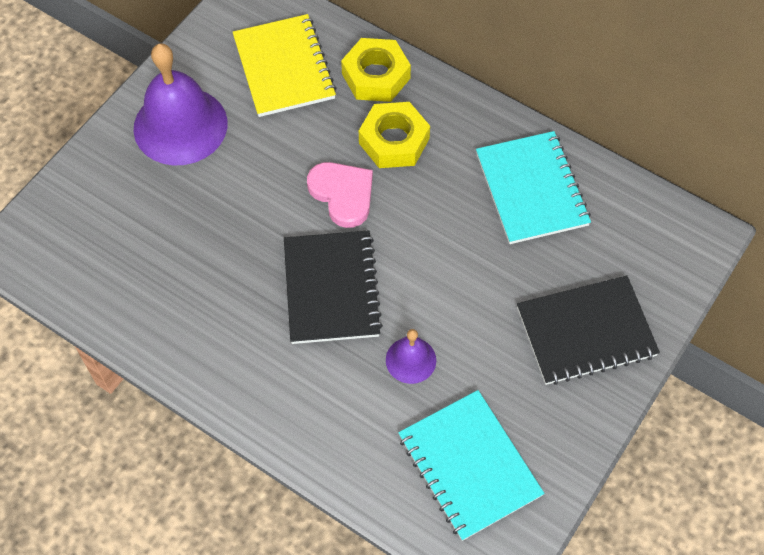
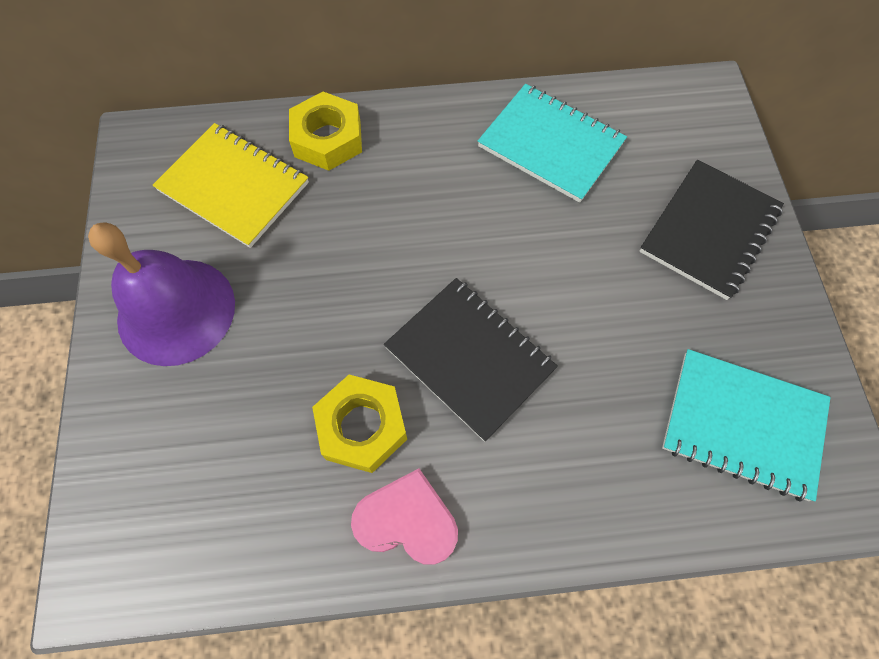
camera: 40 degrees left, 5 degrees up
(342, 194) = (397, 263): pink heart -> pink heart (407, 520)
(394, 141) = (397, 183): yellow nut -> yellow nut (362, 426)
(411, 360) = (601, 368): purple bell -> none

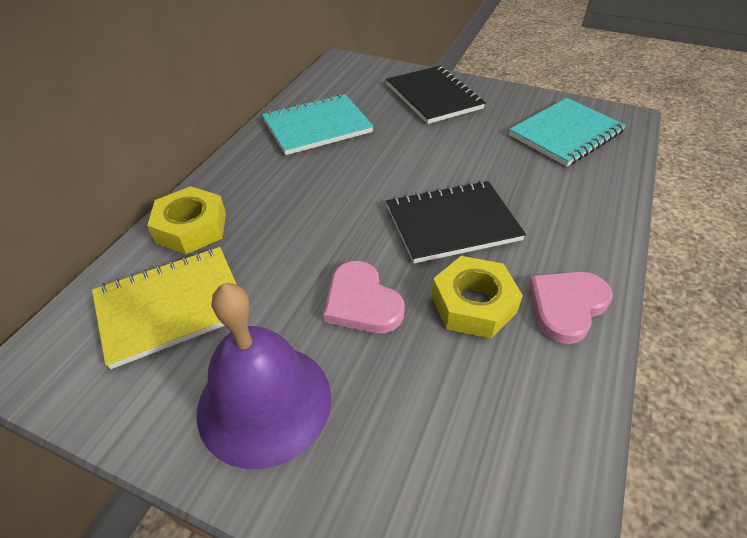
camera: 60 degrees left, 20 degrees down
(313, 327) = (362, 302): none -> pink heart

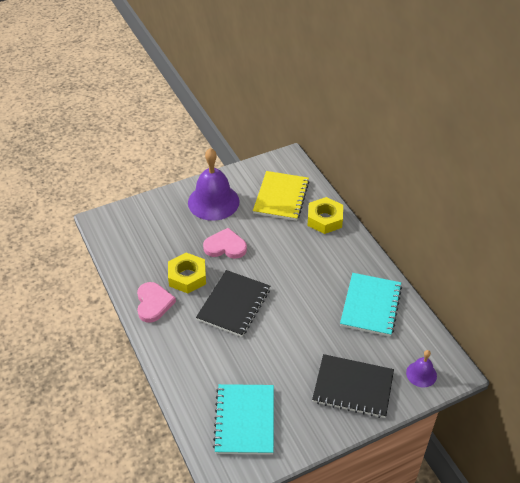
camera: 130 degrees right, 0 degrees up
(367, 73) = (421, 374): none -> purple bell

